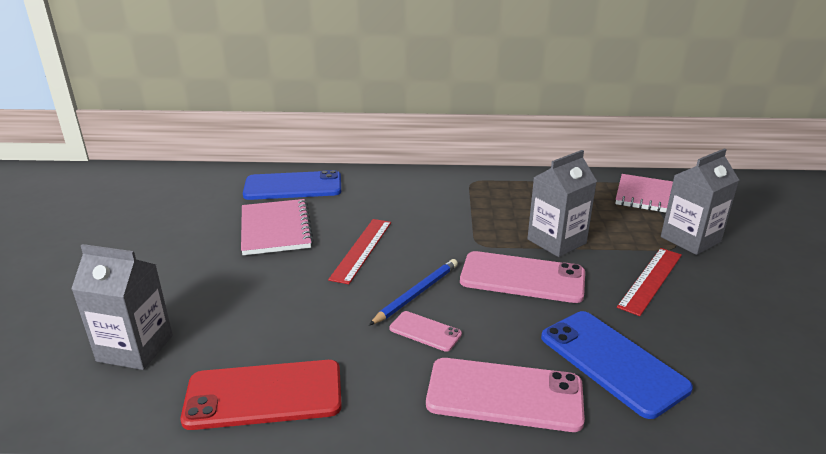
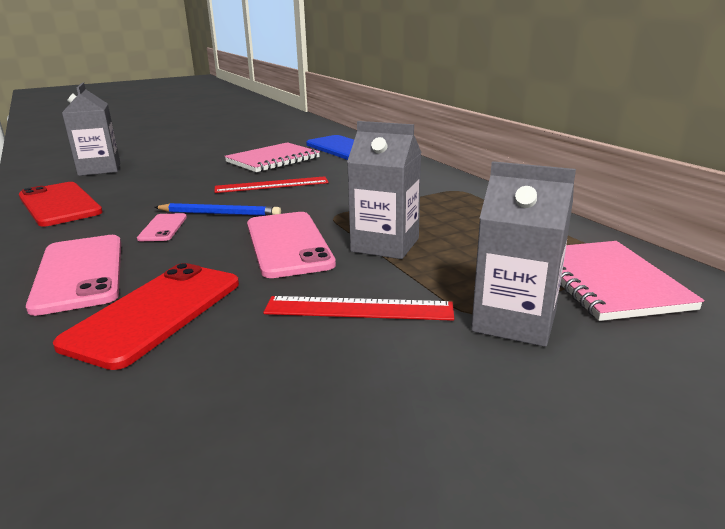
camera: 60 degrees right, 5 degrees down
(612, 362) = (155, 312): blue phone -> red phone

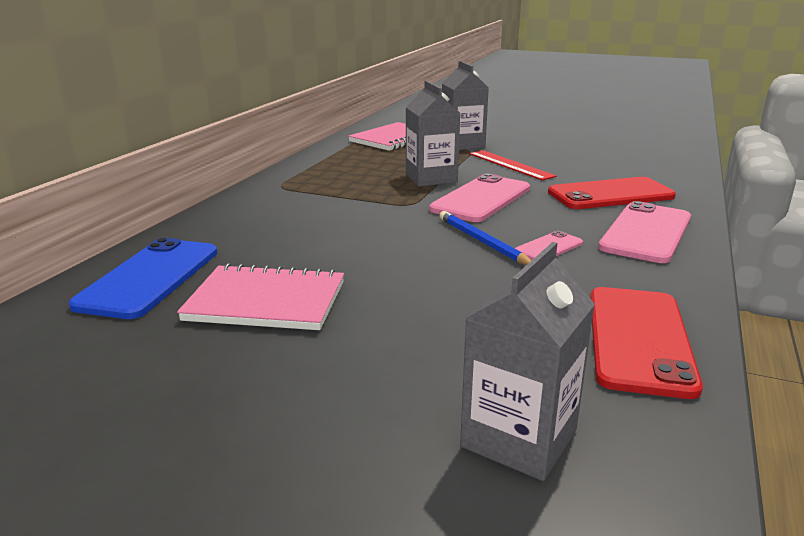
camera: 130 degrees left, 0 degrees up
(272, 185) = (373, 255): red ruler -> none

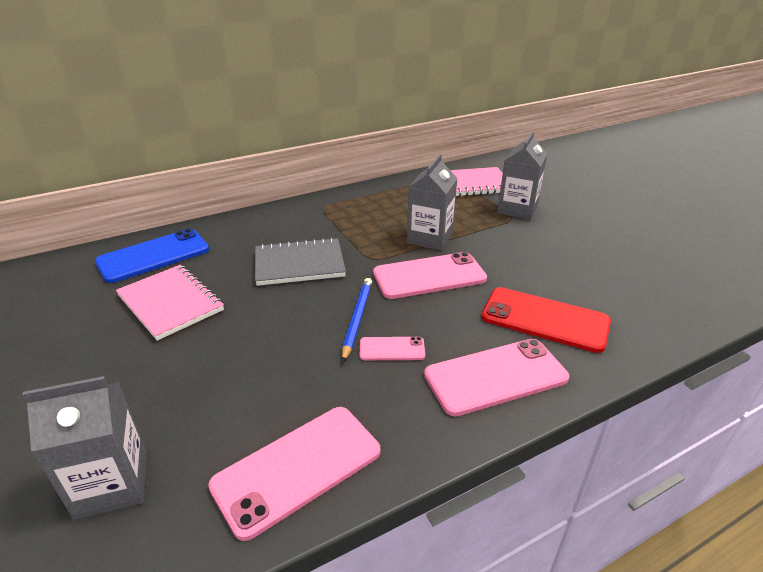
camera: 40 degrees right, 10 degrees up
(348, 228) = (299, 264): none -> grey notebook
(510, 165) = (517, 248): red ruler -> none
(639, 339) = (297, 468): red phone -> pink phone

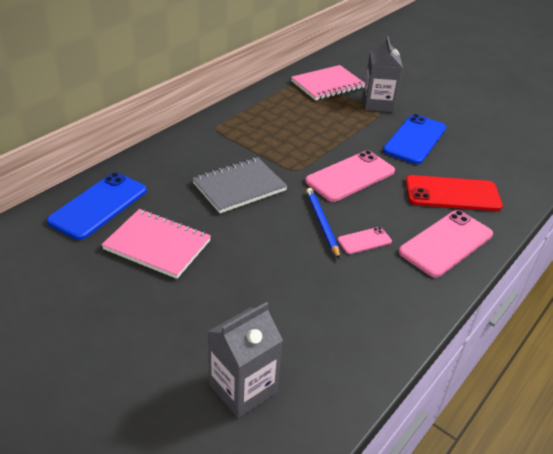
camera: 25 degrees left, 5 degrees up
(297, 468) = (363, 339): pink phone -> none
(429, 238) = (328, 143): grey carton -> none
(537, 251) = (415, 139): none -> blue phone

